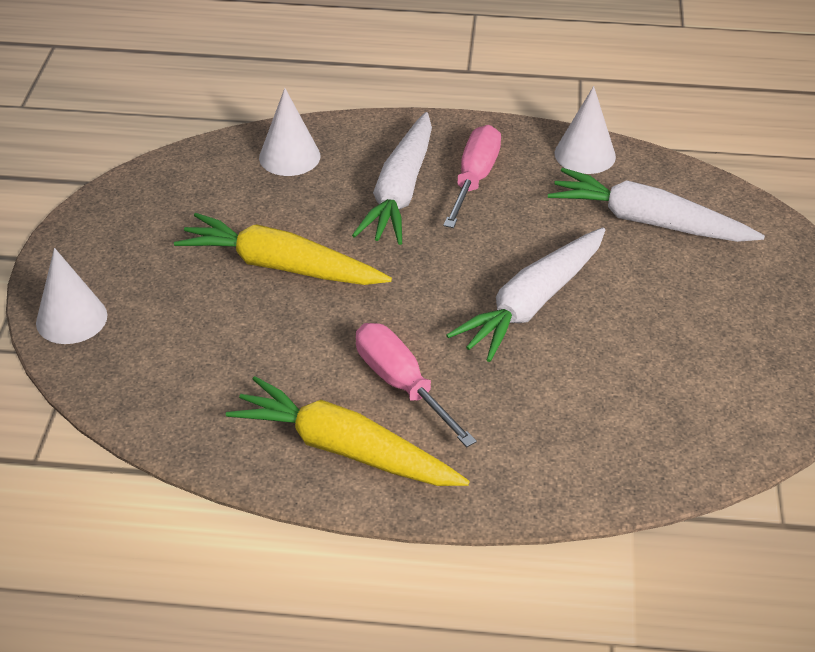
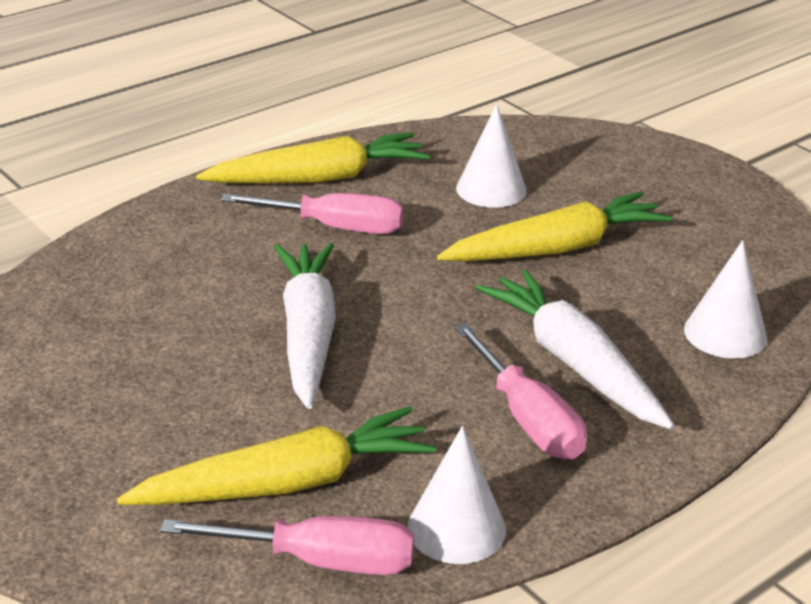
camera: 135 degrees right, 10 degrees down
(71, 319) = (624, 148): white cone -> white cone (491, 189)
(648, 221) = (286, 483): white carrot -> yellow carrot
(670, 178) = (319, 561): none -> pink screwdriver

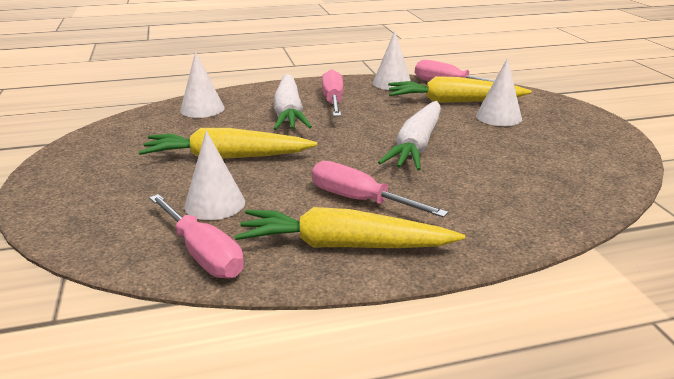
camera: 155 degrees left, 5 degrees down
(183, 451) = (498, 117): none -> white cone
(443, 146) = (202, 253): none -> pink screwdriver

